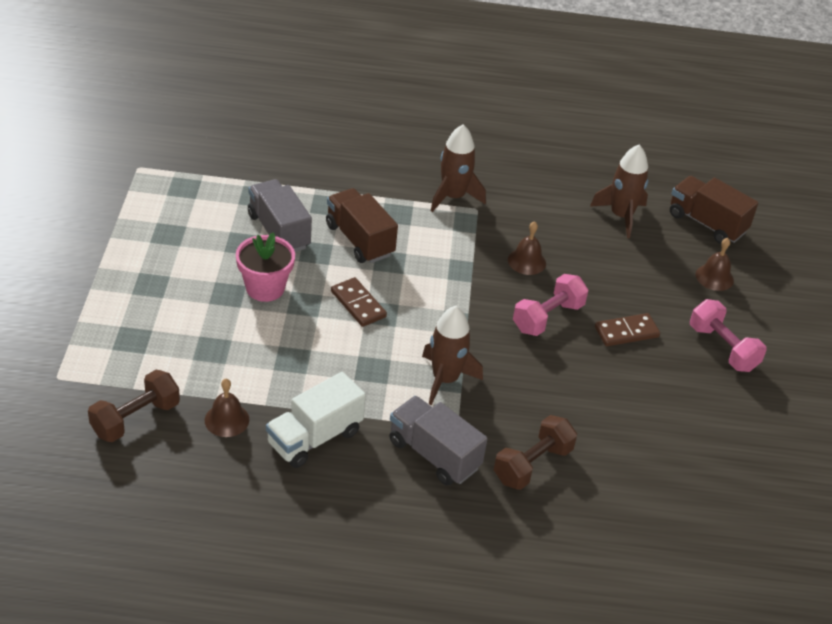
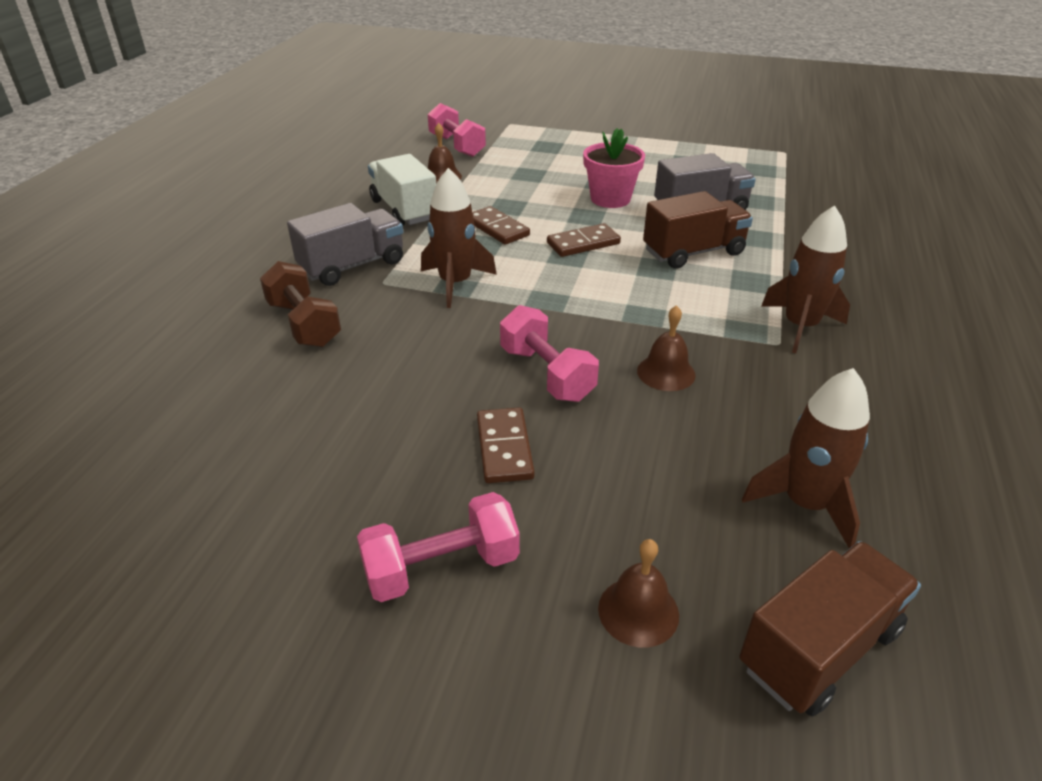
camera: 105 degrees right, 5 degrees down
(135, 419) = (457, 146): brown dumbbell -> pink dumbbell
(341, 362) = (497, 228): none -> brown domino

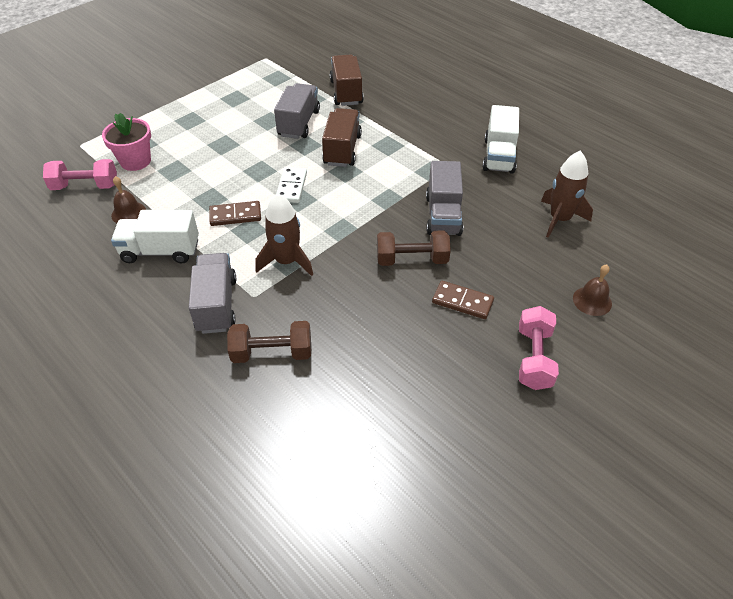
camera: 60 degrees left, 10 degrees up
(546, 374) = (412, 260): pink dumbbell -> brown dumbbell
(583, 243) = (291, 187): brown domino -> white domino
(610, 199) = (248, 151): pink flower pot -> pink flower pot (135, 161)
(666, 372) = (443, 215): brown bell -> grey truck
(800, 326) = (440, 151): brown rocket -> none
(819, 648) = (633, 258): brown truck -> brown truck (346, 92)
(871, 385) = (499, 156): none -> white truck

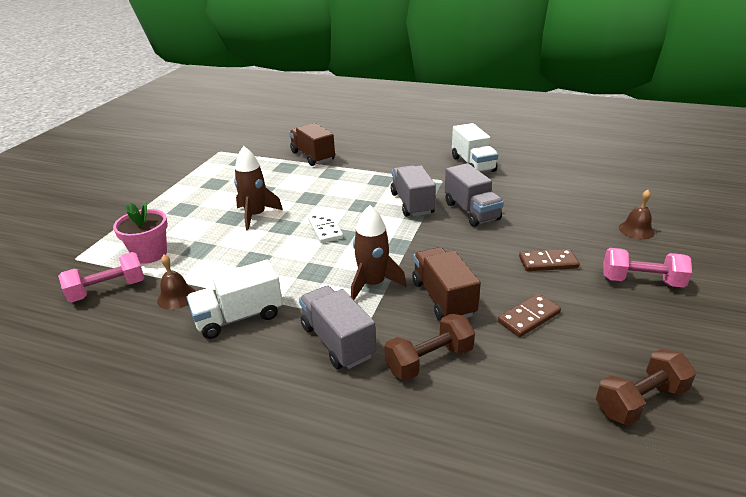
camera: 25 degrees left, 15 degrees down
(235, 215) = (291, 265): brown domino -> brown domino (529, 317)
(299, 123) = (290, 185): grey truck -> grey truck (412, 203)
(342, 150) = (346, 193): brown truck -> brown truck (443, 298)
(412, 260) = (478, 247): brown dumbbell -> brown dumbbell (640, 401)
(534, 358) = (641, 281): pink dumbbell -> pink dumbbell turned 60 degrees counterclockwise
(560, 219) = (557, 189): brown rocket -> brown rocket (256, 215)

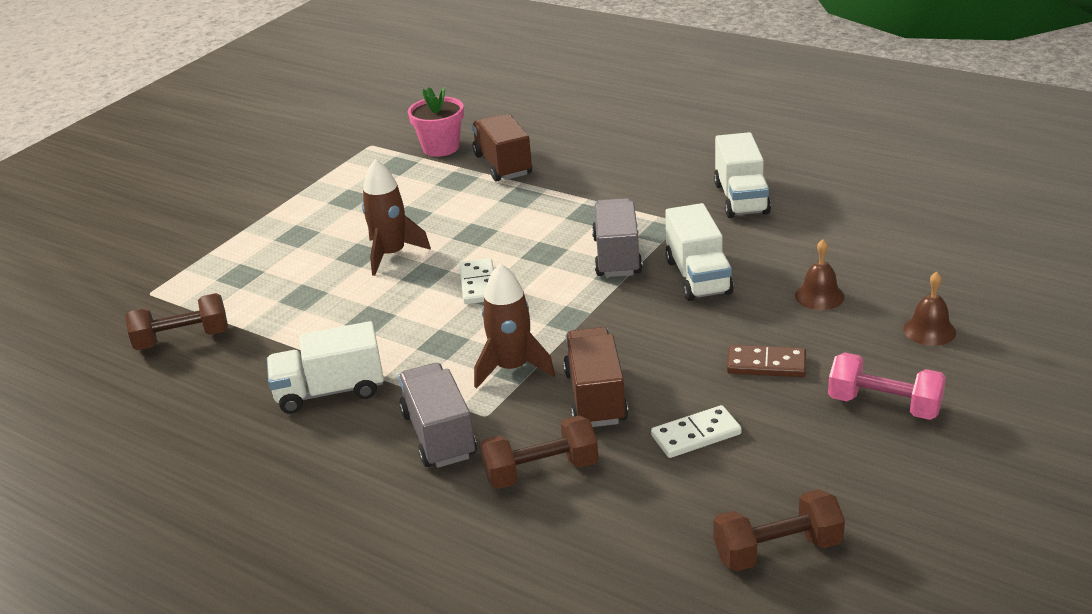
camera: 15 degrees right, 0 degrees up
(108, 290) = (182, 339): pink dumbbell -> brown dumbbell
(150, 254) = (242, 296): pink flower pot -> pink flower pot (441, 148)
(176, 297) = (262, 357): brown bell -> brown bell (819, 296)
(471, 211) = (698, 277): grey truck -> white truck
(529, 317) = (696, 435): brown domino -> white domino

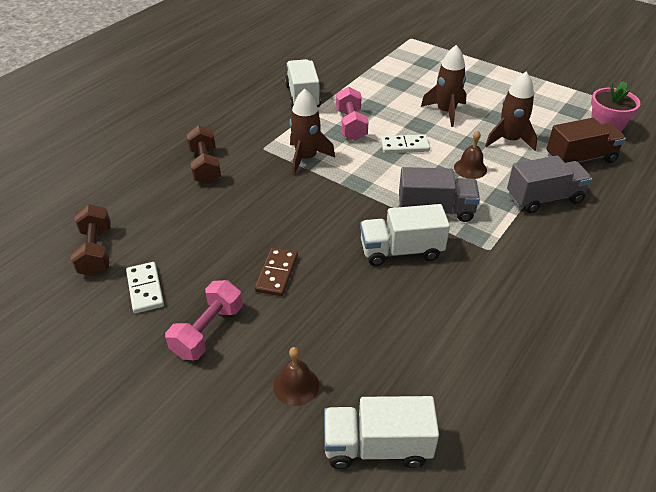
camera: 90 degrees right, 10 degrees up
(182, 339) = (363, 51): brown dumbbell -> none
(422, 334) = (351, 125): none -> pink dumbbell
(439, 435) = (251, 132): grey truck -> grey truck (544, 198)
(464, 208) = (509, 140): none -> brown rocket
(595, 397) = (266, 190): brown truck -> none
(696, 435) = (212, 229): white domino -> white domino (145, 289)
(741, 199) = (532, 293): white truck -> white truck (377, 446)
(819, 296) = (362, 320): brown bell -> brown bell (470, 168)

